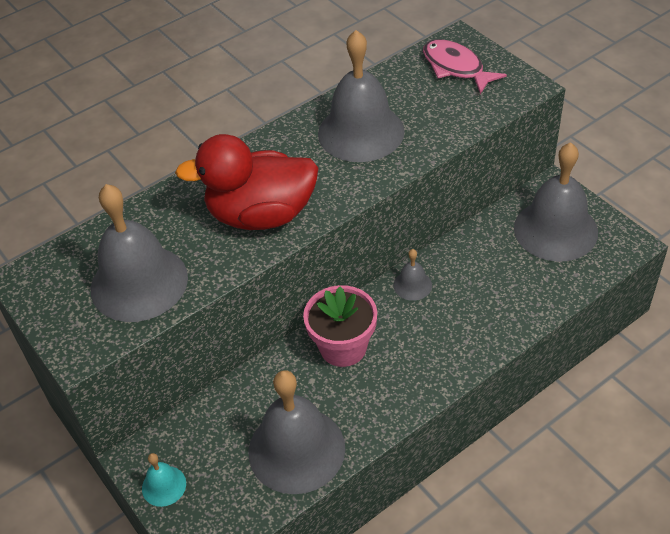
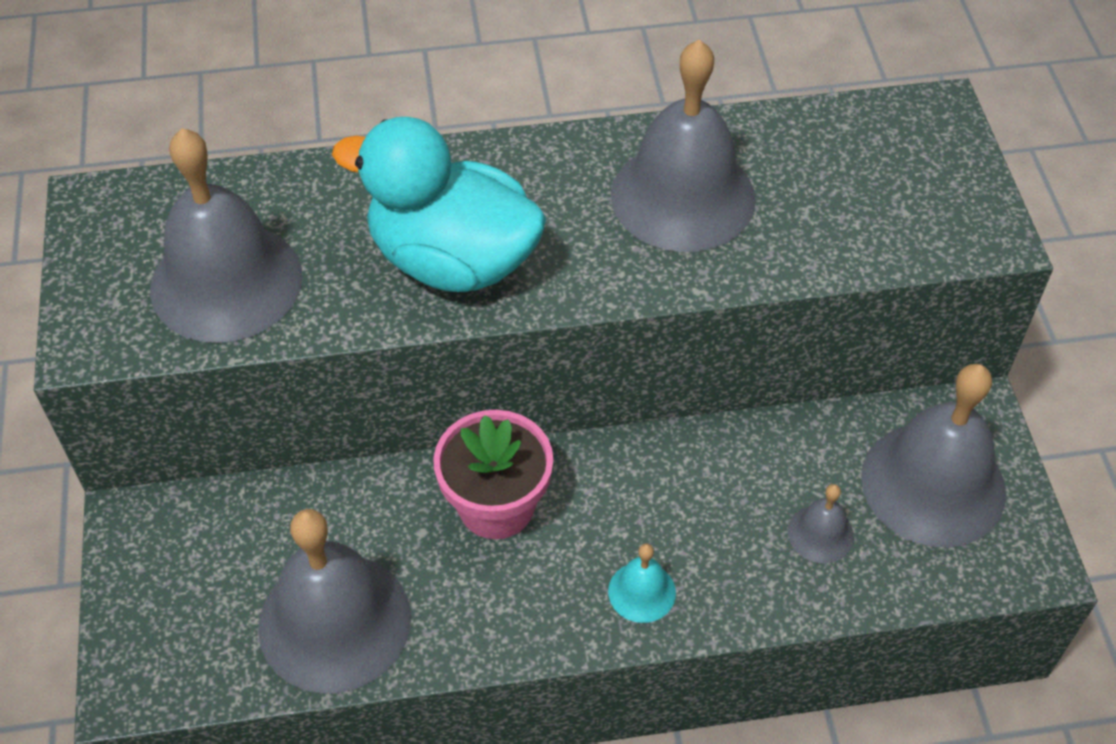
camera: 25 degrees right, 5 degrees up
(164, 486) = (138, 577): turquoise bell -> turquoise bell (642, 592)
(261, 215) = (452, 260): red duck -> turquoise duck
(412, 285) = (657, 463): grey bell -> grey bell (820, 534)
(456, 68) = (901, 156): pink fish -> none

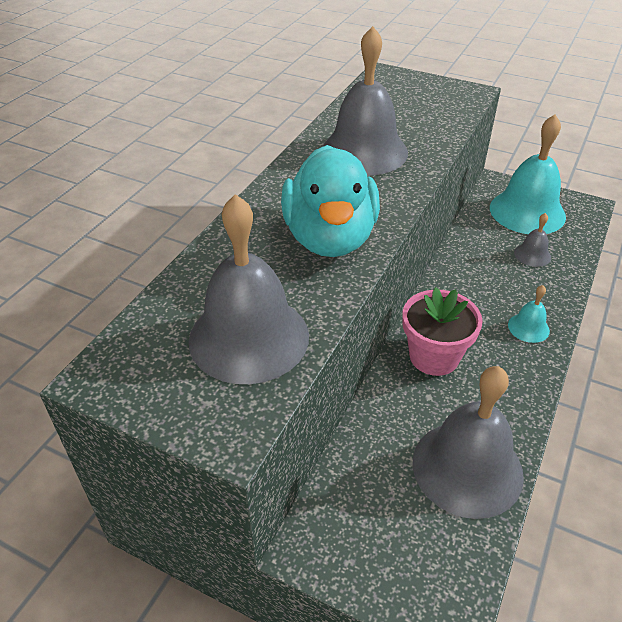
camera: 55 degrees left, 10 degrees down
(452, 260) = (330, 238): turquoise duck -> turquoise duck turned 60 degrees counterclockwise
(933, 484) = (527, 211): grey bell -> turquoise bell

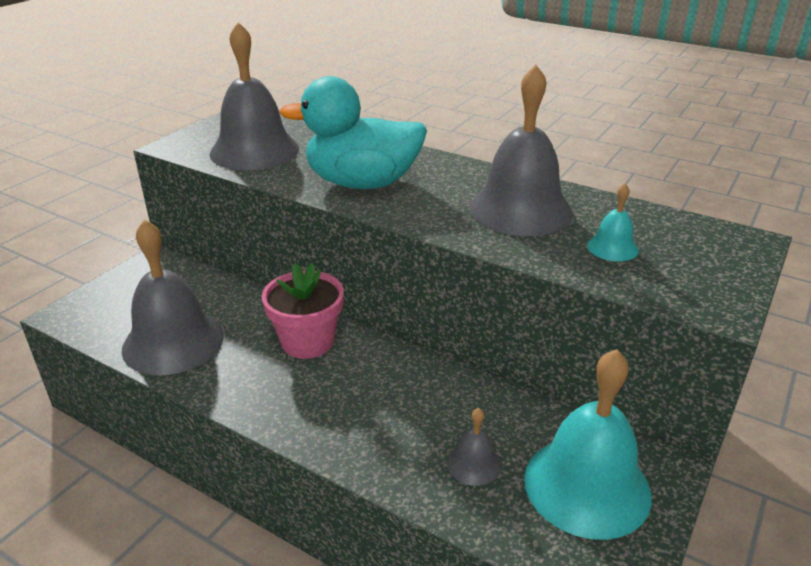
camera: 95 degrees right, 10 degrees down
(528, 327) = (330, 423): turquoise bell -> turquoise bell (612, 247)

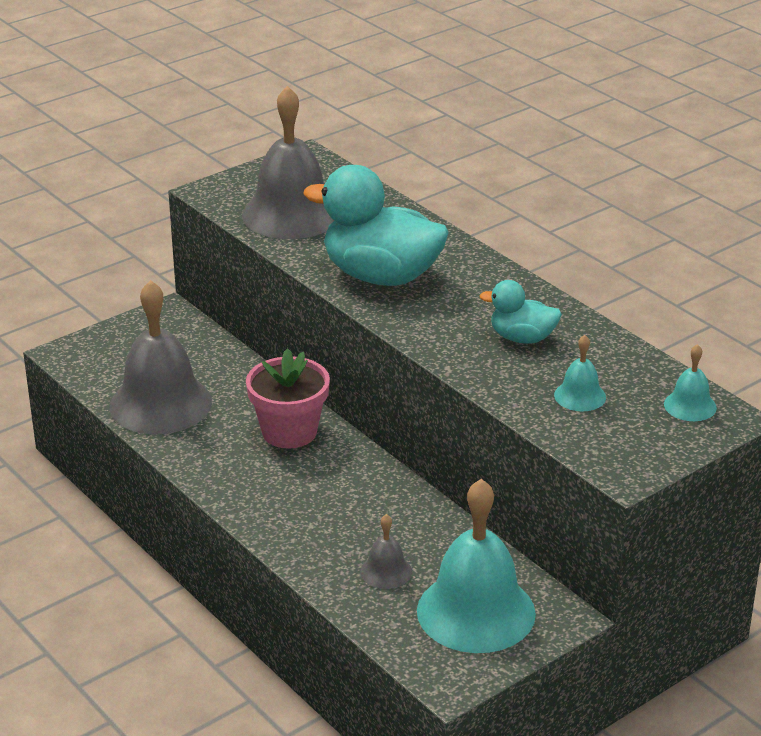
camera: 20 degrees right, 0 degrees up
(520, 210) = (522, 338): grey bell -> turquoise duck
(709, 237) = (690, 405): none -> turquoise bell

